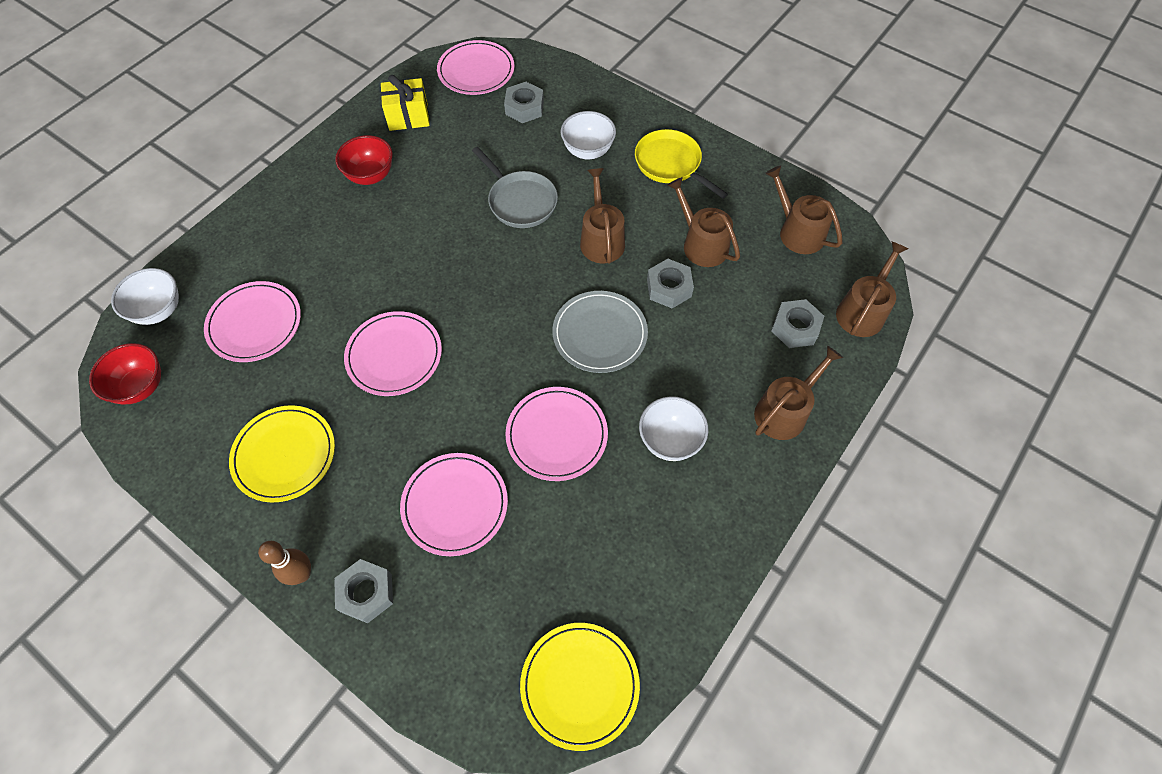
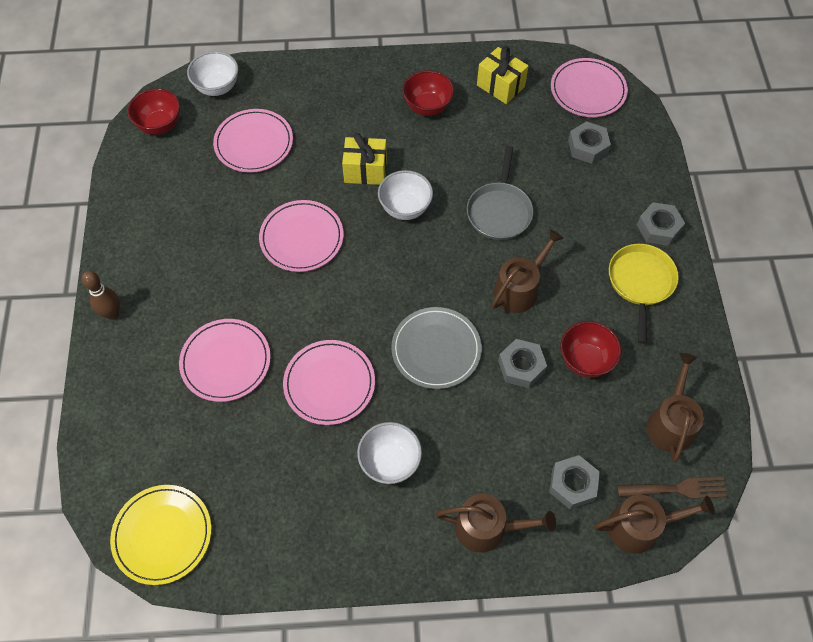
camera: 50 degrees right, 0 degrees up
(284, 455) = (180, 237): yellow plate -> none
(366, 593) = (127, 359): grey nut -> grey nut (658, 228)
(381, 261) = (365, 171): none -> yellow gift
(588, 151) = (592, 218): white bowl -> white bowl (405, 208)
(701, 244) = (585, 360): brown watering can -> red bowl
(851, 267) = (677, 489): none -> brown fork

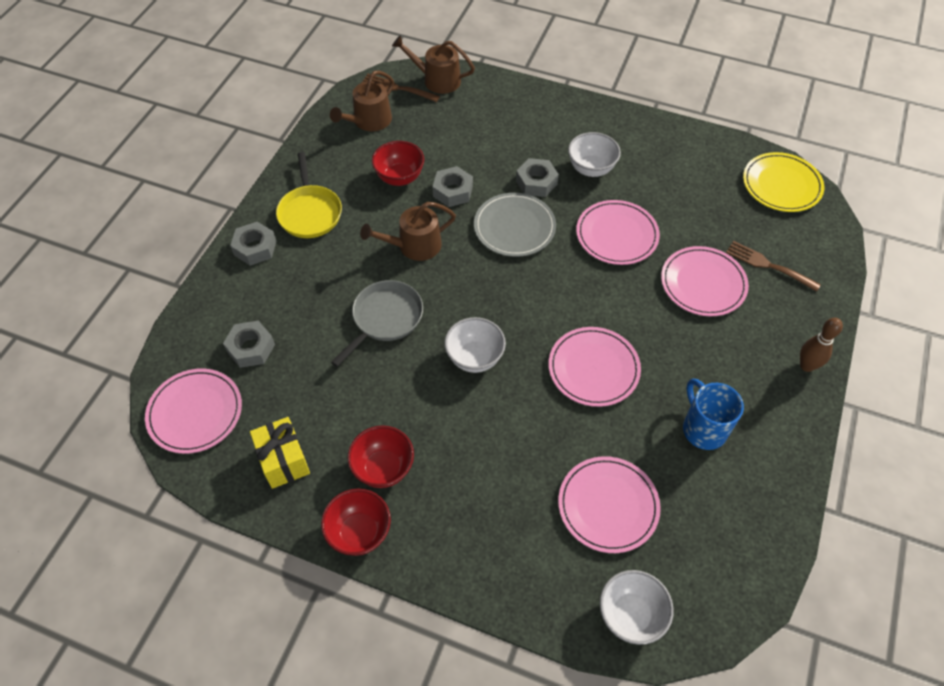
camera: 155 degrees left, 5 degrees down
(160, 125) = (720, 584): red bowl -> red bowl (359, 532)
(163, 411) = (768, 265): none -> brown fork
(195, 224) = (703, 428): none -> blue mug
(365, 171) = (495, 416): yellow gift -> none
(487, 527) = (540, 112): brown watering can -> none
(572, 484) = (465, 113): grey nut -> grey nut (536, 182)
(640, 283) = (310, 212): yellow pan -> yellow pan turned 45 degrees counterclockwise

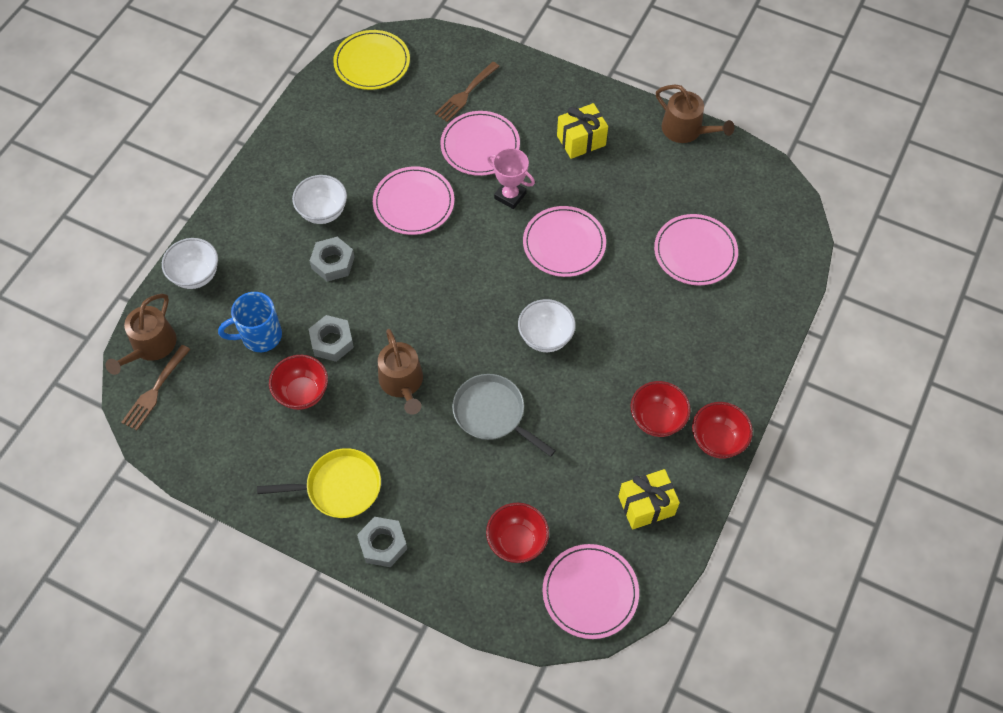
camera: 85 degrees left, 5 degrees up
(251, 348) = (517, 542): grey nut -> red bowl
(369, 121) = (205, 422): brown watering can -> brown watering can (686, 130)
(514, 227) = (391, 289): grey plate -> none
(630, 615) = (784, 250): white bowl -> white bowl (196, 275)
(644, 315) = (510, 196): none -> pink trophy
(703, 428) = (628, 174): blue mug -> blue mug (260, 336)
(738, 378) = (581, 140): none -> yellow gift
(806, 366) = (573, 91): brown bowling pin -> none

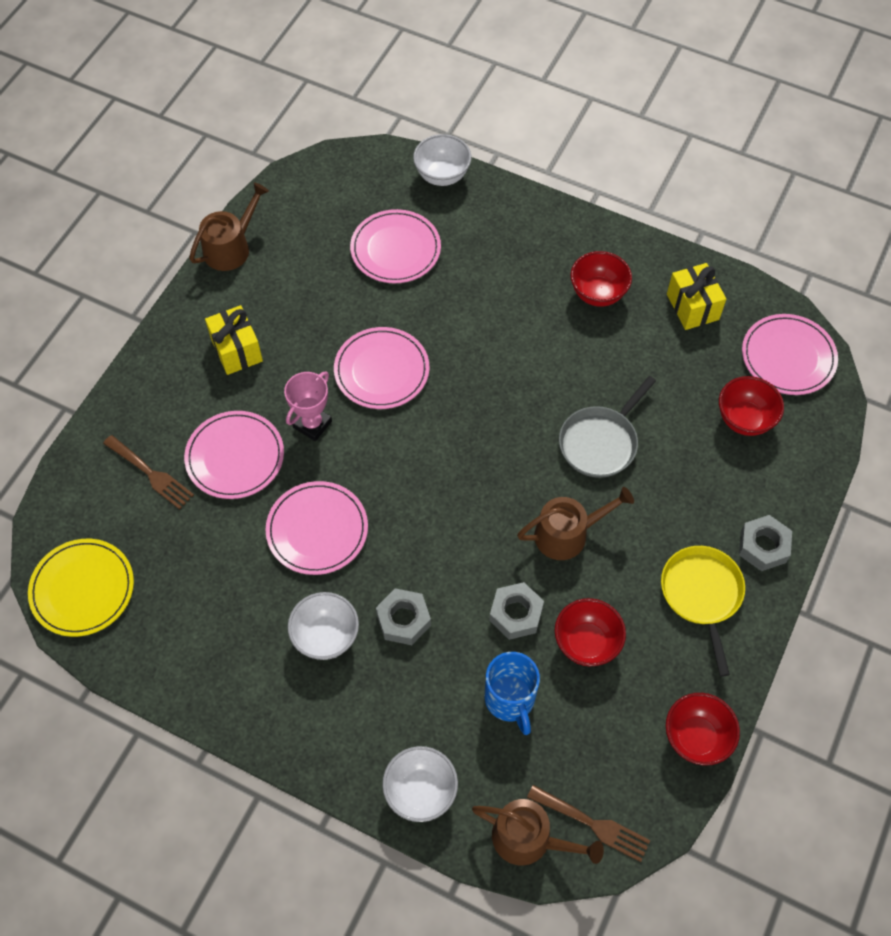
camera: 90 degrees left, 0 degrees up
(545, 337) = (504, 390): white bowl -> white bowl (442, 175)
(717, 440) = (617, 245): red bowl -> red bowl (696, 738)

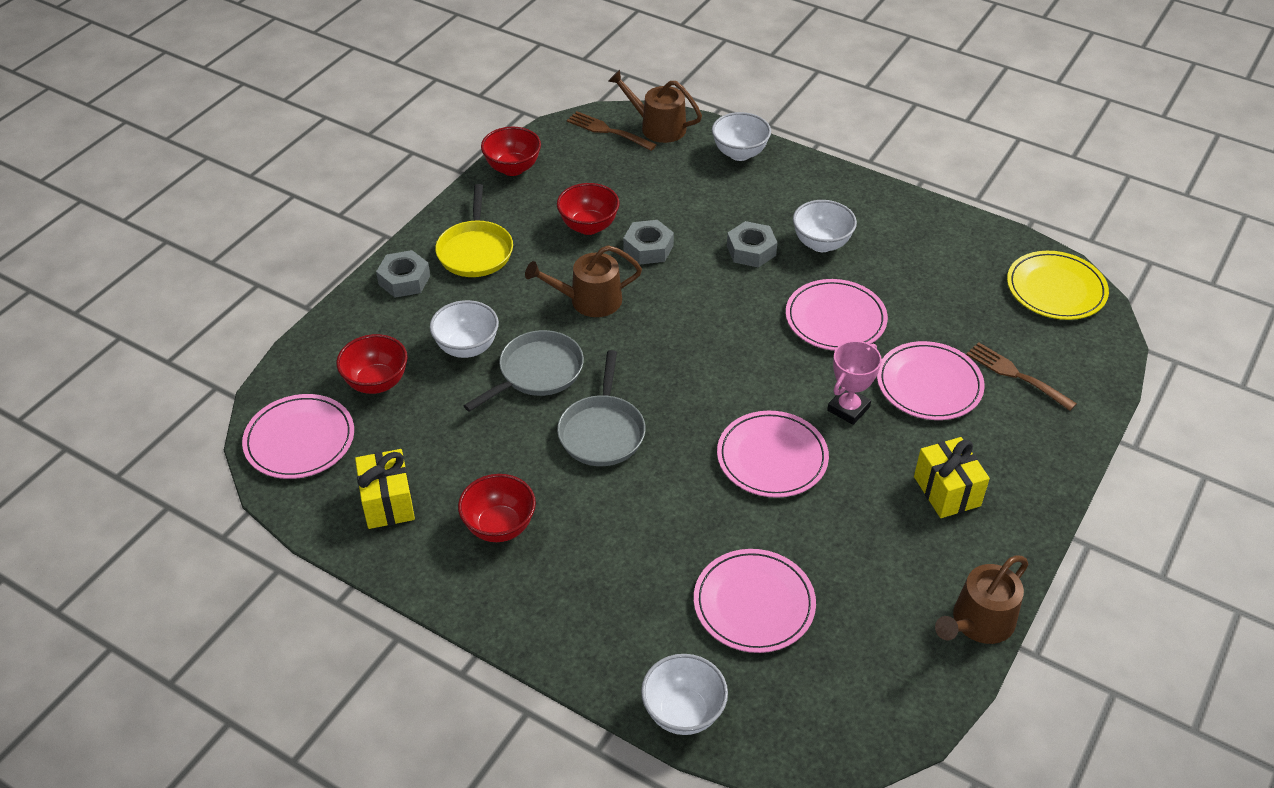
camera: 175 degrees left, 15 degrees down
(510, 700) = (661, 197): blue mug -> none
(530, 384) = (602, 431): none -> grey pan
(673, 465) = (467, 347): none -> white bowl

